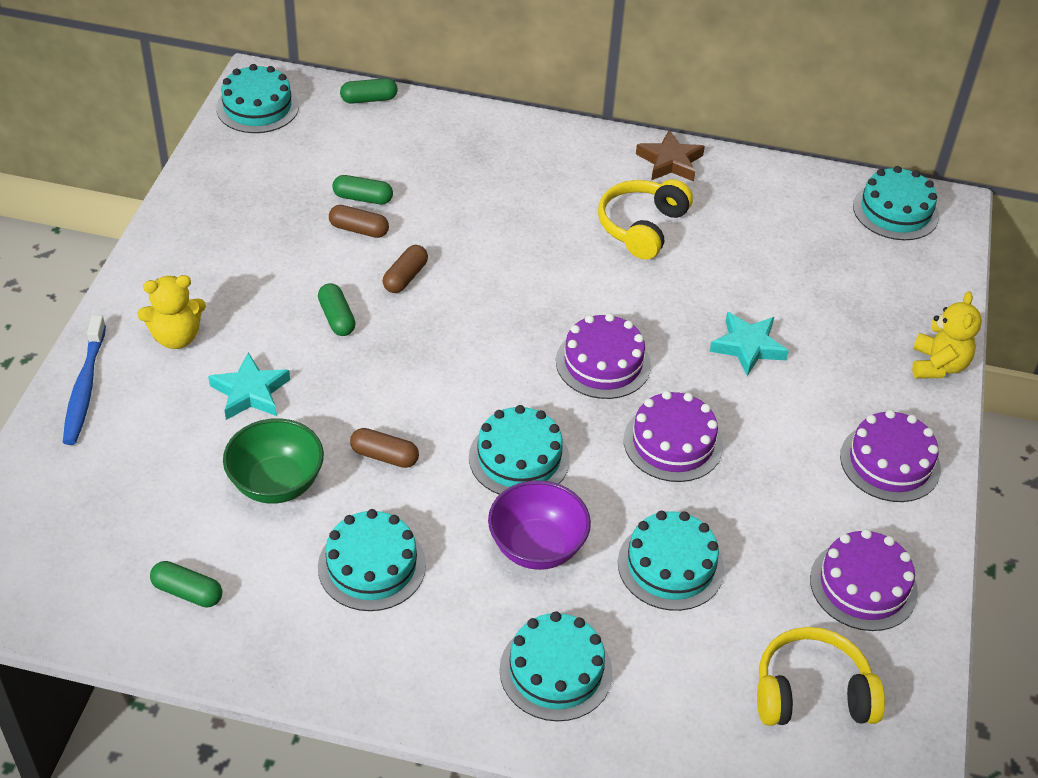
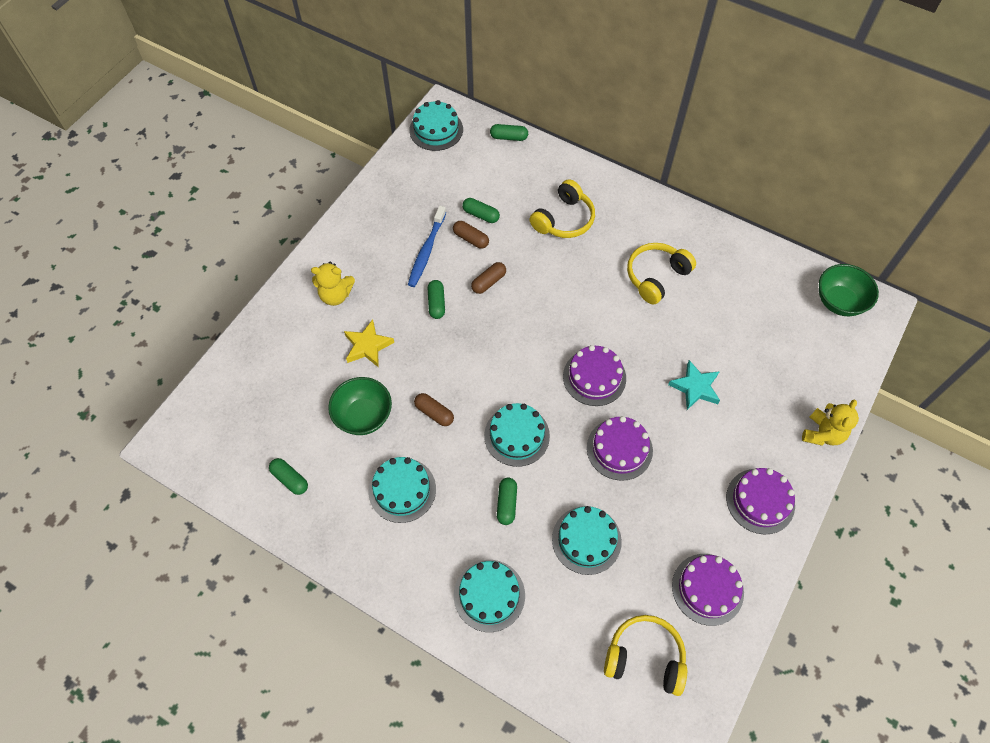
camera: 20 degrees right, 15 degrees up
(84, 388) = (272, 319): blue toothbrush -> blue toothbrush (426, 251)
(250, 392) = (368, 346): turquoise star -> yellow star
(486, 183) = (564, 219): none -> yellow headphones
(537, 547) = (506, 503): purple bowl -> green capsule
(670, 162) = (693, 228): brown star -> none
(895, 211) = (839, 302): turquoise cake -> green bowl

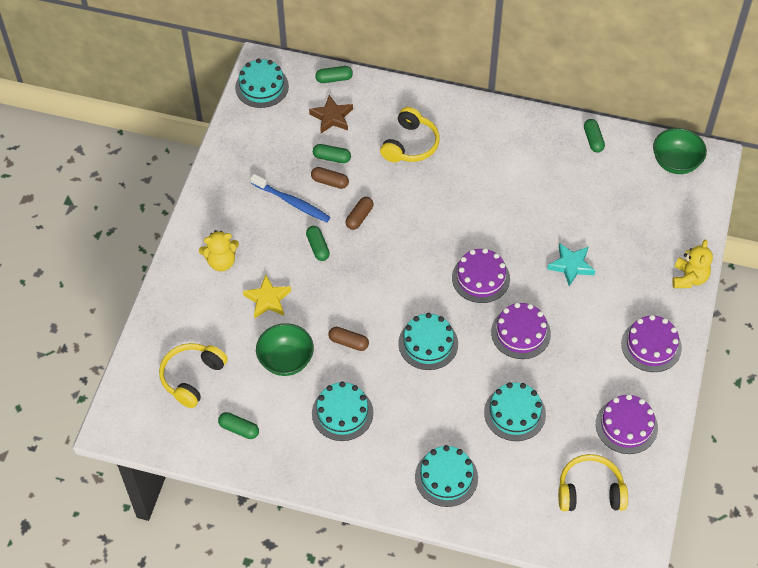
camera: 15 degrees left, 5 degrees down
(426, 251) = (292, 202): blue toothbrush -> blue toothbrush turned 60 degrees counterclockwise
(494, 174) = (332, 117): none -> brown star
(506, 503) = (437, 401): green capsule -> green capsule (593, 140)
(656, 277) = (509, 177): yellow headphones -> yellow headphones (192, 377)

